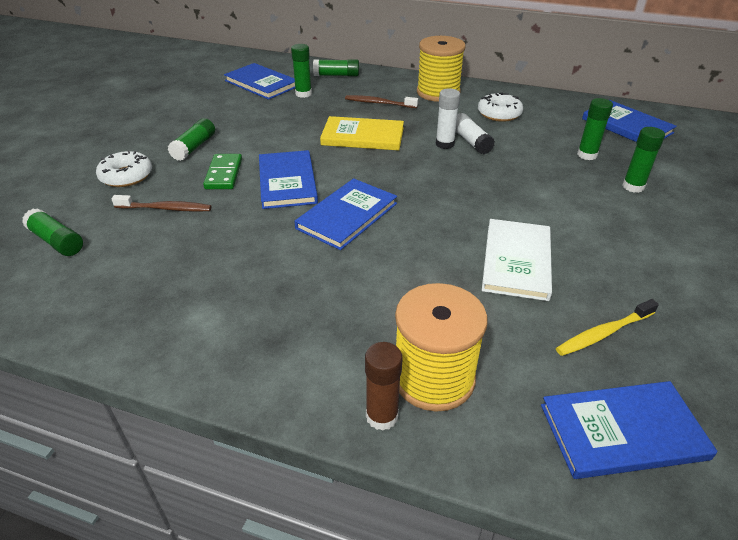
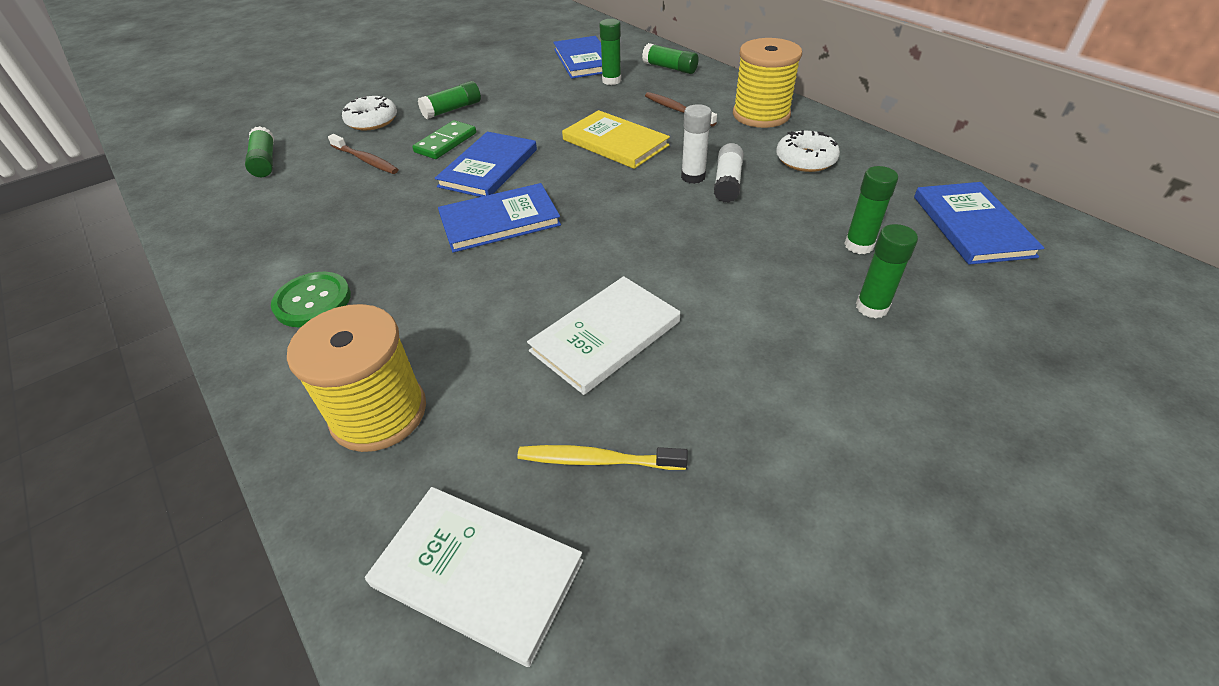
camera: 35 degrees right, 5 degrees up
(270, 329) = (313, 301): none -> green button
(382, 416) = (297, 423): brown glue stick -> none
(622, 431) = (477, 573): blue book -> white book

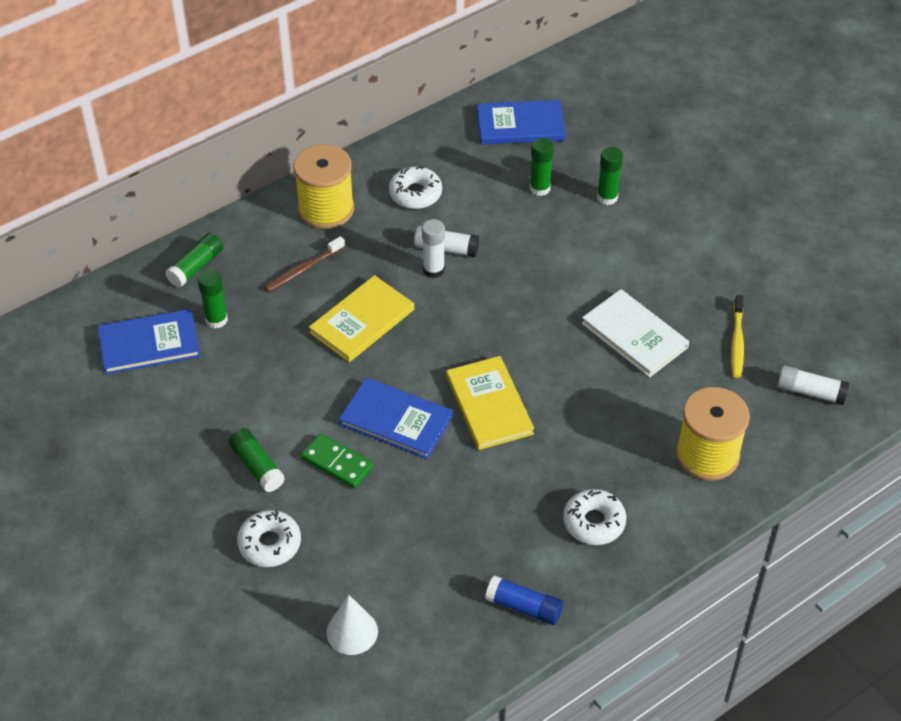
camera: 90 degrees left, 5 degrees up
(231, 253) = (524, 607): none -> blue glue stick
(265, 162) = (352, 631): green glue stick -> white cone
(313, 301) = (594, 522): green button -> white donut
(366, 160) = (363, 531): brown toothbrush -> none
(477, 573) = (810, 392): white book -> white glue stick
(499, 221) = (489, 405): blue book -> yellow book

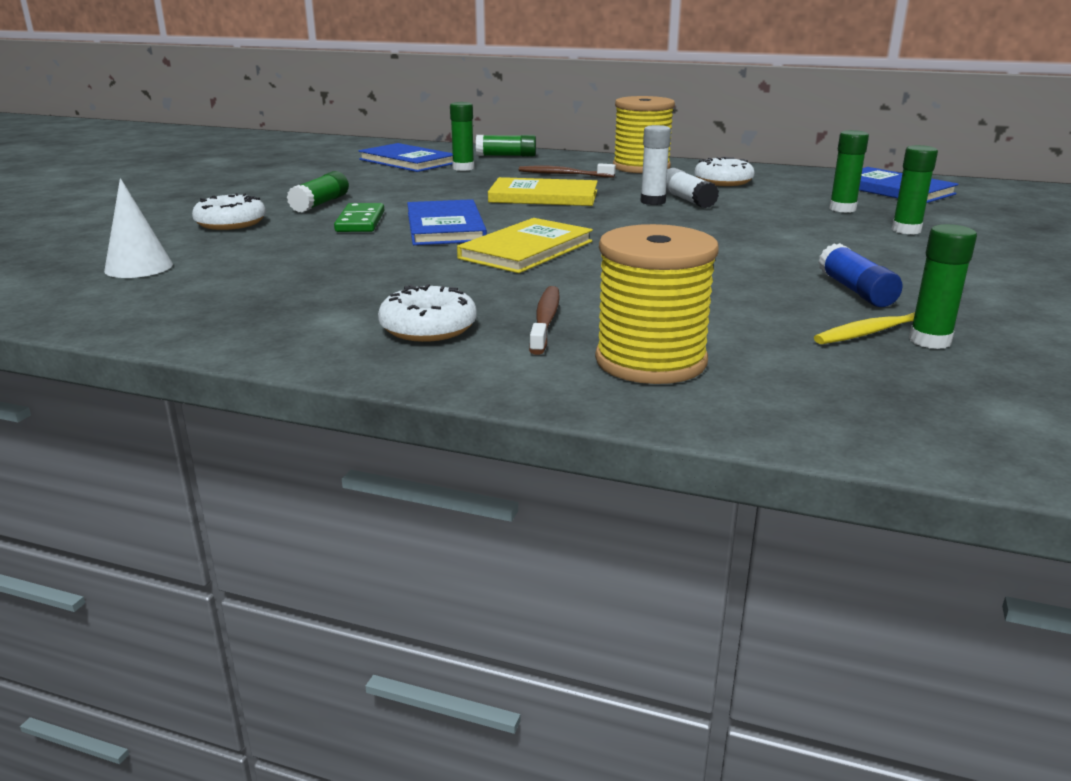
camera: 55 degrees right, 25 degrees down
(524, 607) = (243, 325): blue glue stick -> blue glue stick (856, 291)
(622, 465) = (545, 320): none -> brown toothbrush
(634, 335) = (755, 281): white book -> none
(762, 333) = (929, 341): none -> green glue stick
(810, 392) = (910, 398): white glue stick -> none

